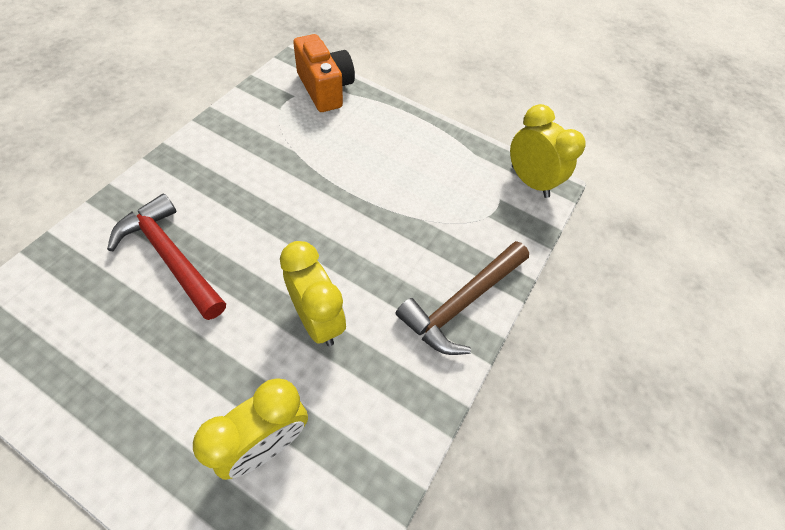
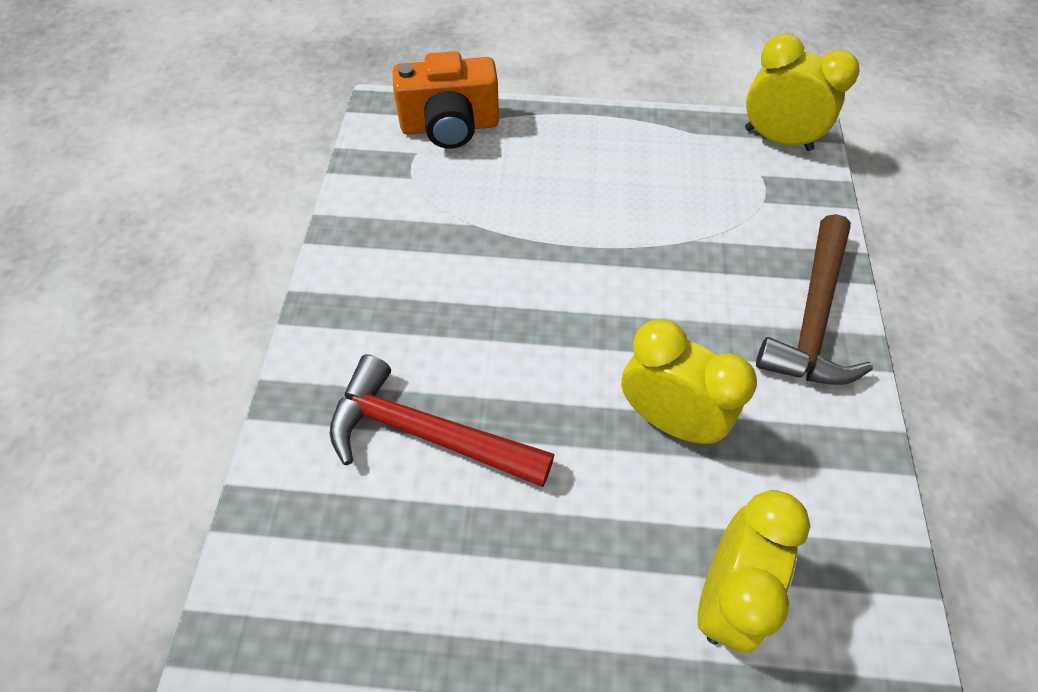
camera: 20 degrees left, 0 degrees up
(325, 89) = (450, 127): orange camera -> orange camera turned 135 degrees clockwise

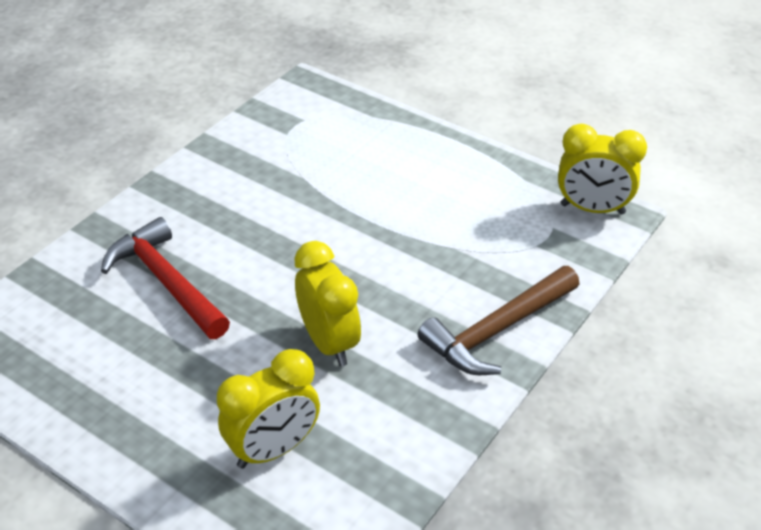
camera: 30 degrees right, 15 degrees down
(450, 127) = (342, 111): orange camera -> none
(778, 139) = (592, 209): yellow clock -> yellow clock turned 135 degrees clockwise

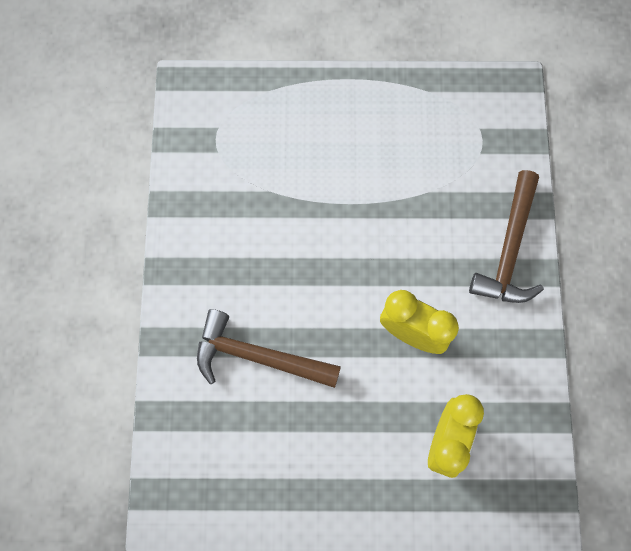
camera: 35 degrees left, 30 degrees up
(166, 282) = (257, 356): red hammer -> brown hammer
(592, 209) = (493, 93): yellow clock -> none

